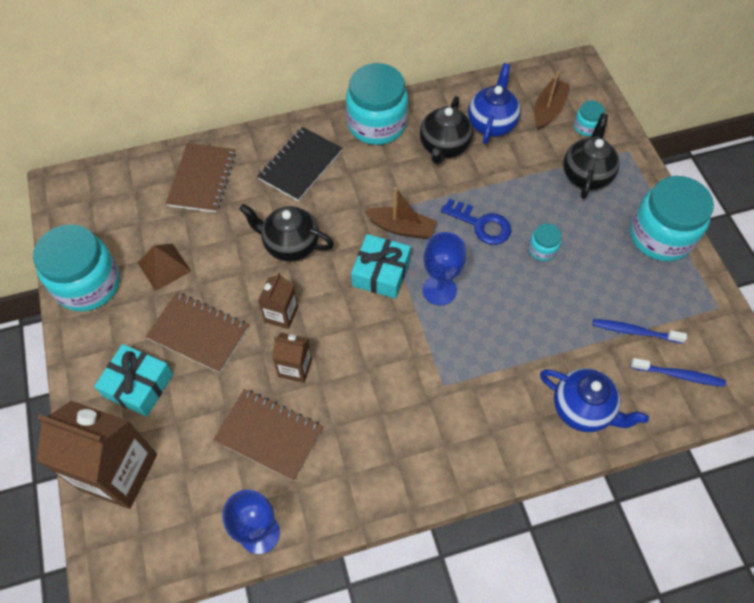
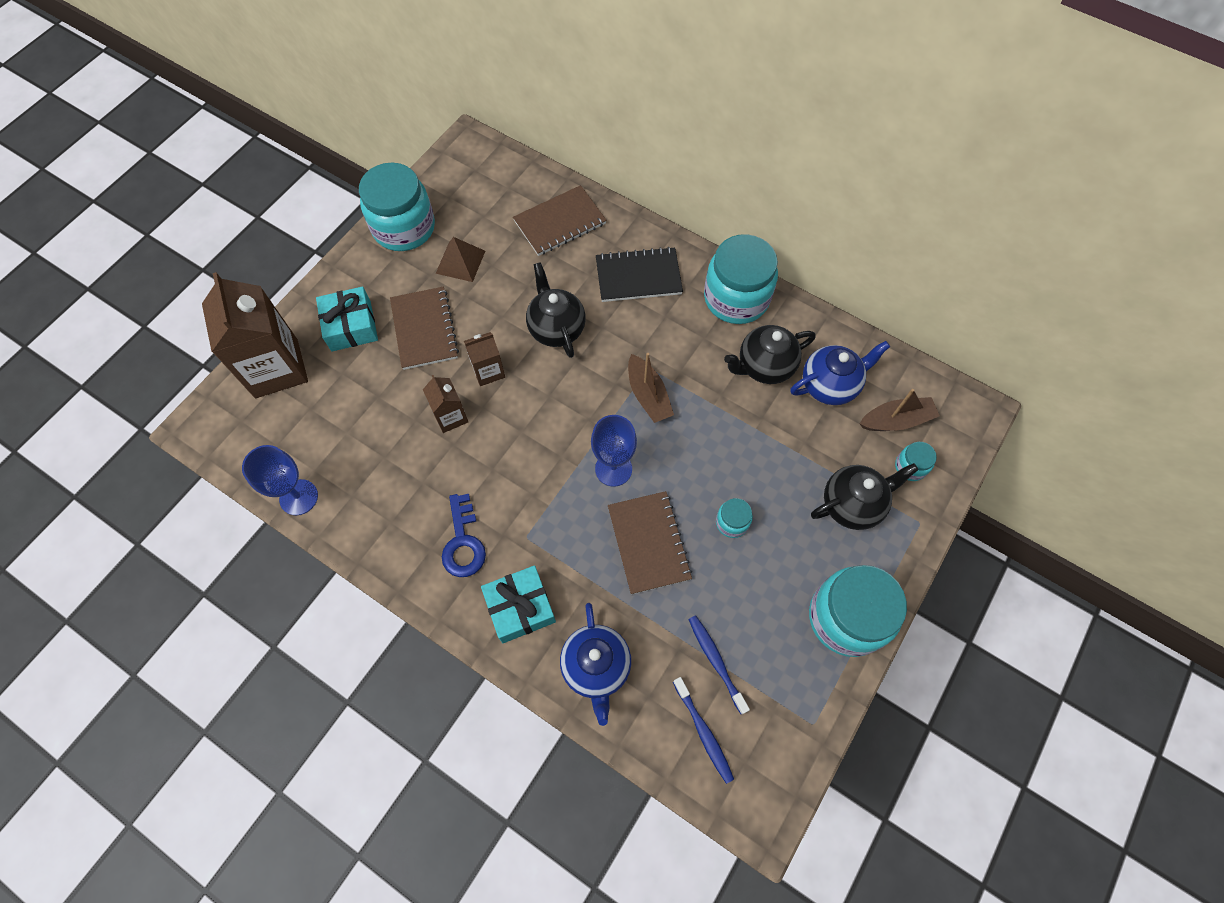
camera: 50 degrees right, 5 degrees up
(269, 435) = (380, 443): brown notebook -> brown notebook (649, 543)
(381, 273) = (590, 412): turquoise gift -> turquoise gift (520, 607)
(481, 224) = (711, 454): blue key -> blue key (463, 542)

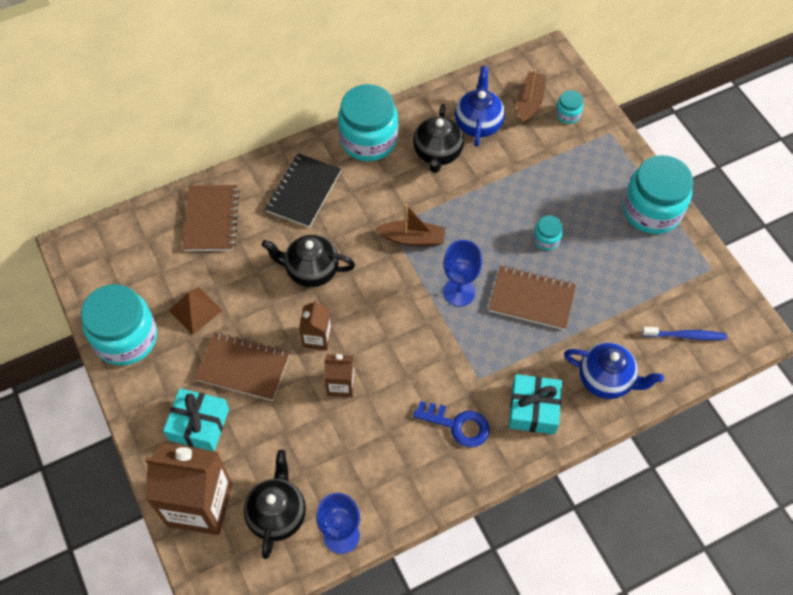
camera: 60 degrees left, 5 degrees down
(716, 661) = (641, 303): blue toothbrush -> none
(852, 504) = (575, 162): black teapot -> black teapot (277, 514)

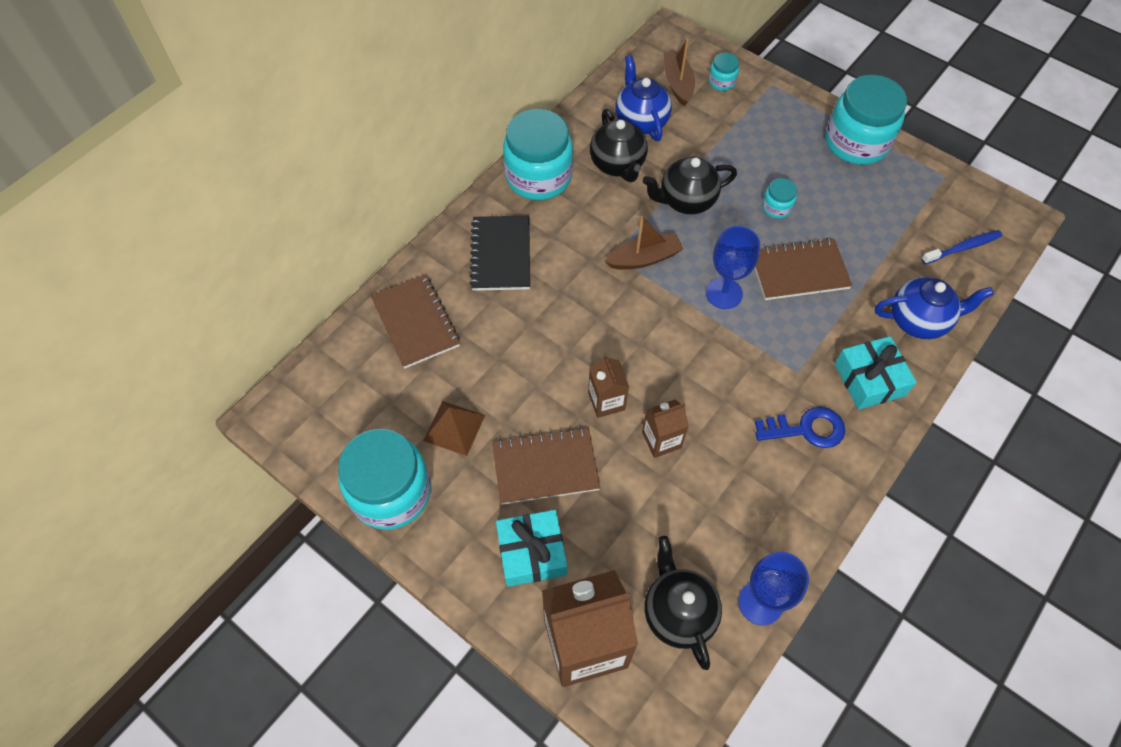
camera: 25 degrees left, 0 degrees up
(311, 271) = (558, 333): black teapot -> black teapot (686, 201)

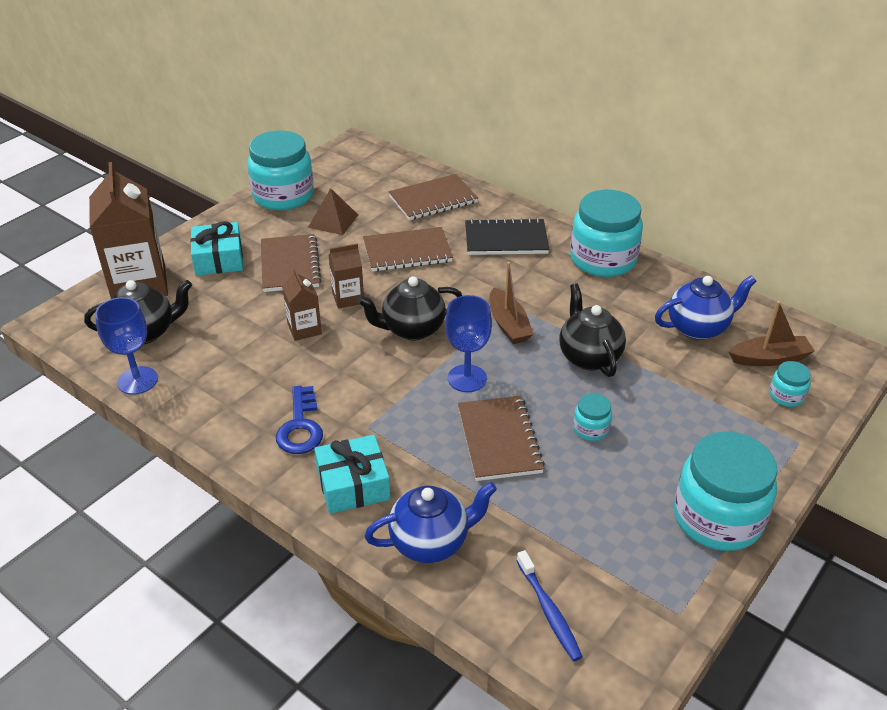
camera: 90 degrees right, 20 degrees down
(521, 346) = (407, 252): none -> brown notebook
(618, 165) = (630, 310): black teapot -> black teapot (412, 329)
(918, 321) = (430, 542): blue teapot -> blue teapot turned 105 degrees counterclockwise

